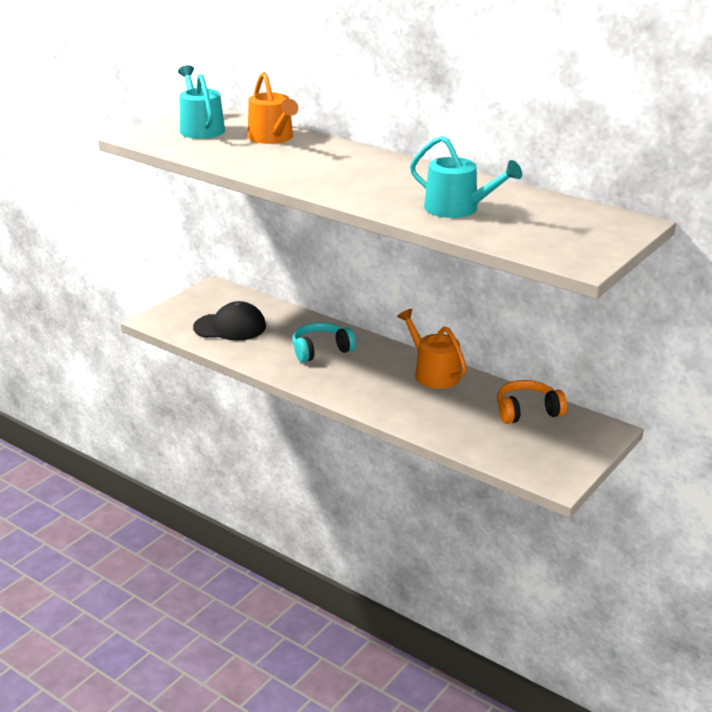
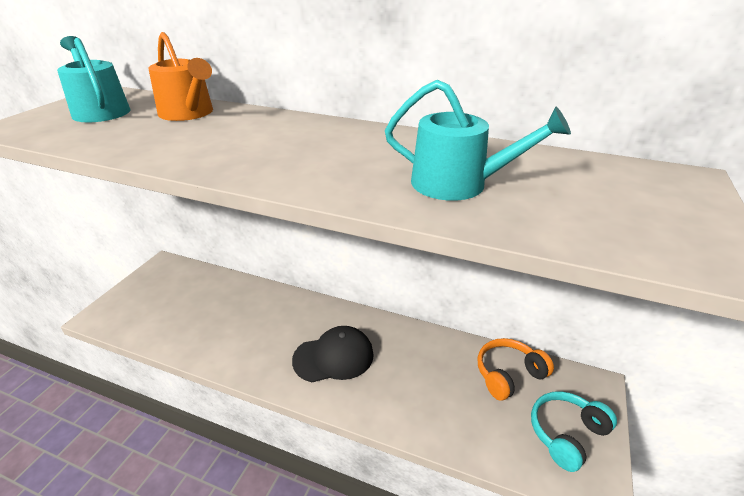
camera: 15 degrees left, 5 degrees up
(230, 327) = (181, 312): black cap -> black cap (333, 357)
(321, 350) = (279, 327): turquoise headphones -> turquoise headphones (566, 434)
(433, 373) = (398, 338): orange watering can -> none

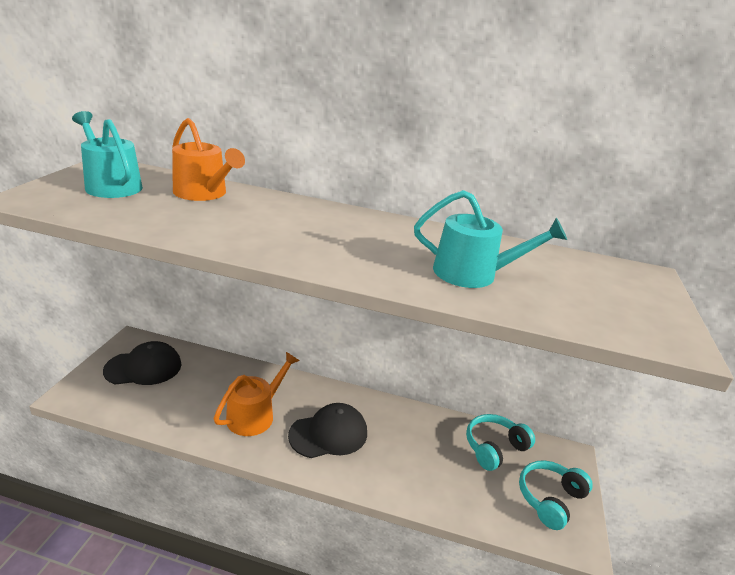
camera: 10 degrees left, 5 degrees down
(168, 290) = (143, 367): none -> black cap
(263, 337) = (255, 415): none -> orange watering can
(508, 374) = (494, 448): orange headphones -> turquoise headphones

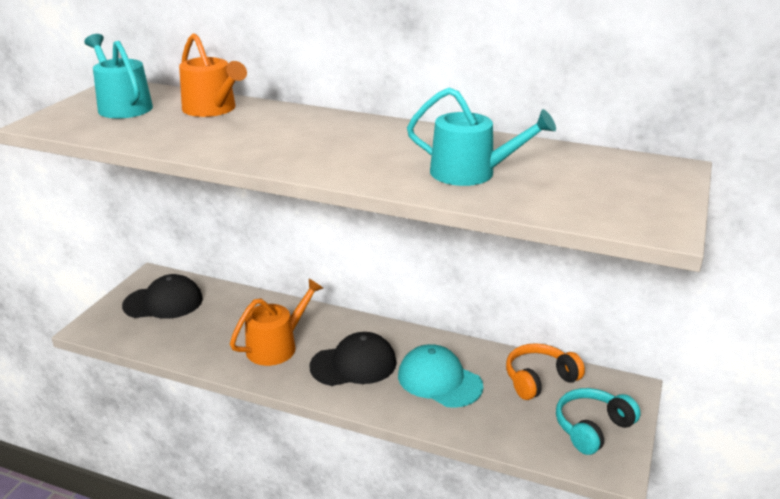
camera: 10 degrees right, 0 degrees up
(408, 450) = (439, 380): none -> turquoise cap
(494, 448) = (539, 379): turquoise headphones -> orange headphones

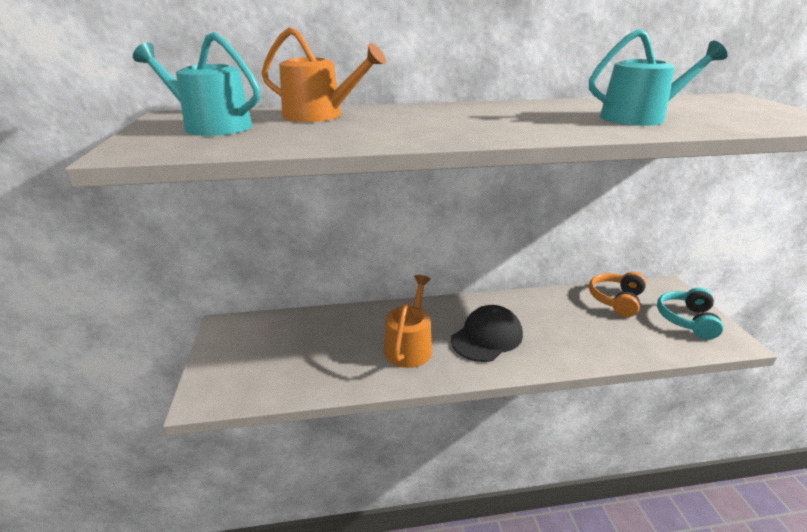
camera: 30 degrees left, 0 degrees up
(163, 302) = (260, 345): black cap -> none
(439, 380) = (559, 325): turquoise cap -> none

